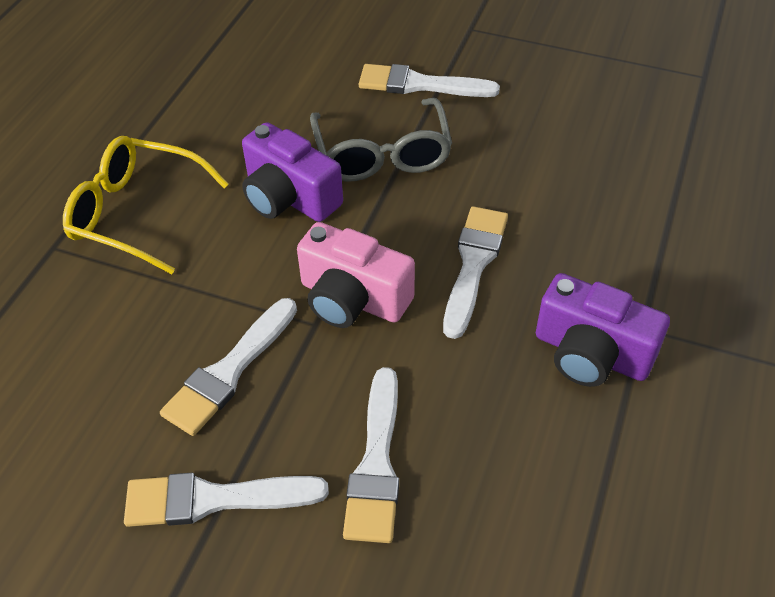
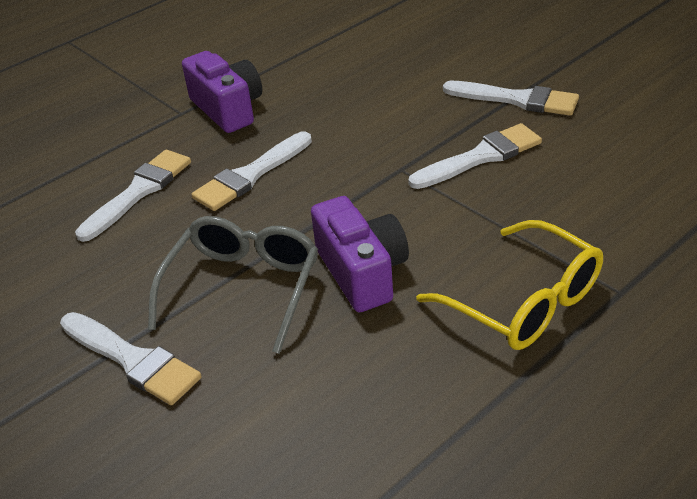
camera: 150 degrees left, 10 degrees down
(352, 298) = (360, 177): pink camera -> none
(376, 464) = (407, 93): white brush -> white brush (139, 192)

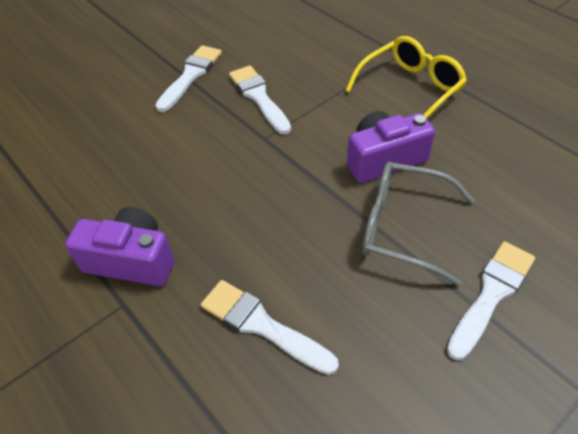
camera: 90 degrees left, 10 degrees up
(228, 109) = (131, 260): purple camera -> purple camera turned 45 degrees clockwise
(250, 175) = (252, 233): white brush -> none

